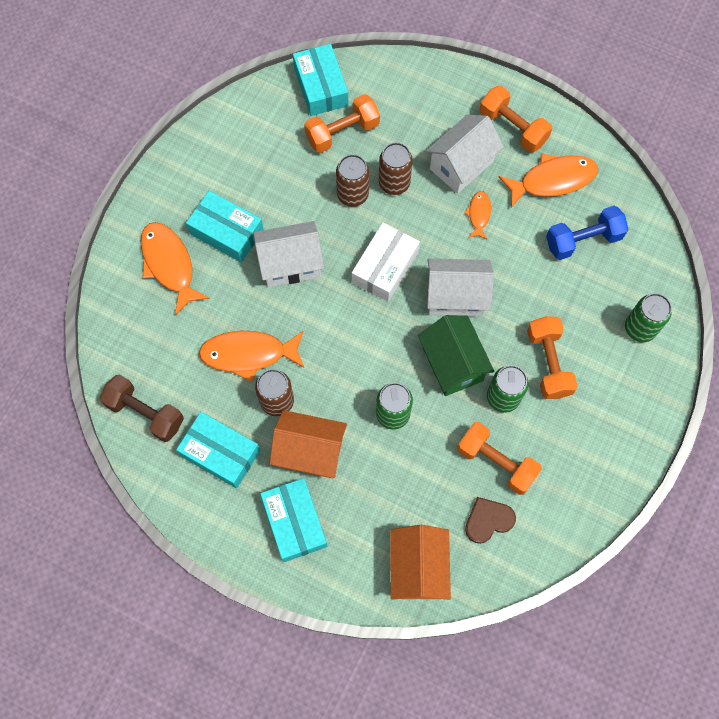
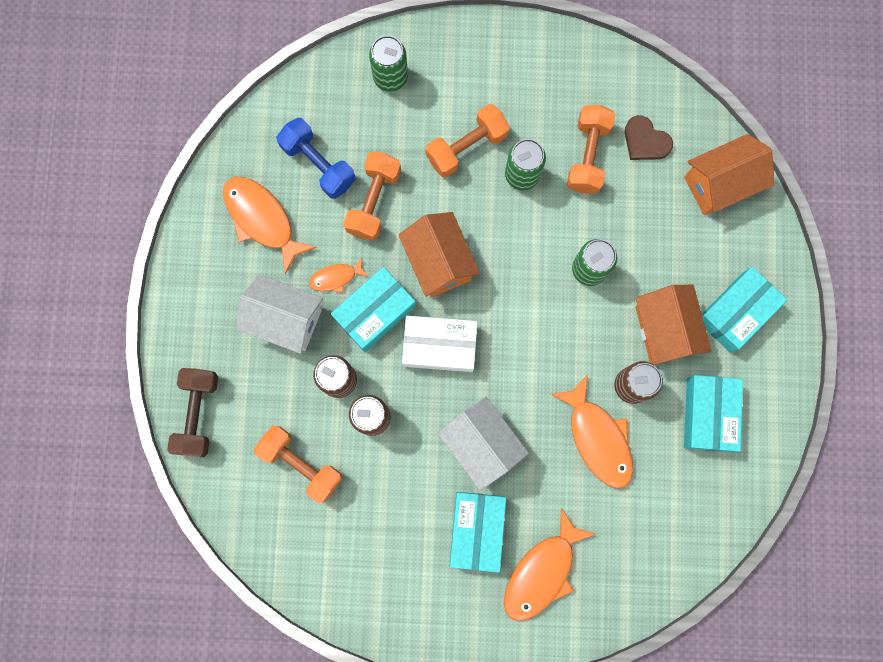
camera: 115 degrees left, 10 degrees up
(145, 413) = (707, 510): brown dumbbell -> brown dumbbell (198, 413)
(321, 87) = (254, 515): turquoise box -> turquoise box (375, 312)
(452, 364) = (511, 235): green house -> none
(455, 297) = (439, 262): white house -> orange house
(512, 128) = (216, 285): orange dumbbell -> orange dumbbell (374, 201)

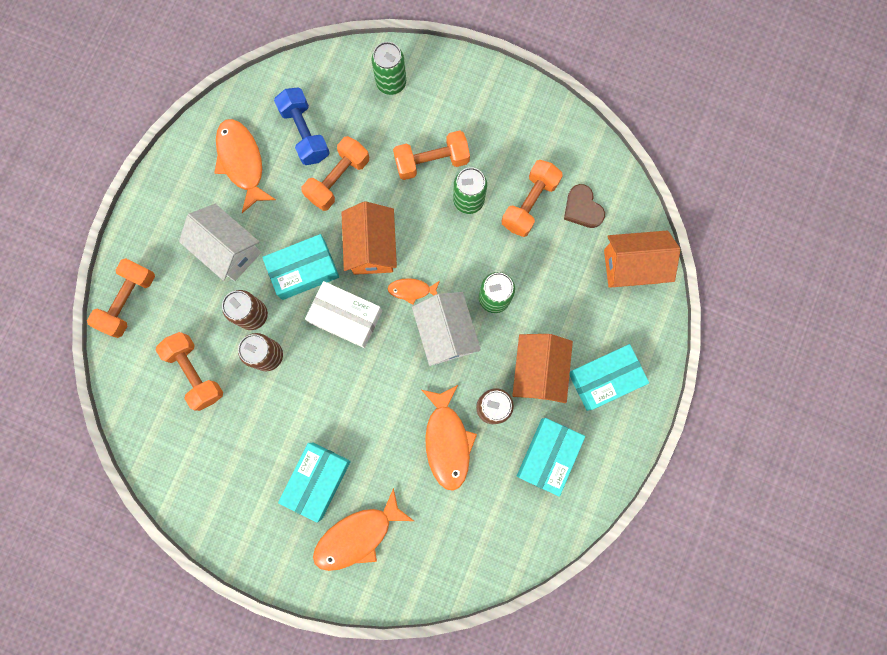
camera: 20 degrees right, 0 degrees up
(198, 413) = (129, 301): brown dumbbell -> orange dumbbell
(336, 278) = (283, 230): orange fish -> orange fish (412, 290)
(481, 444) = (348, 410): white house -> white house (445, 333)

